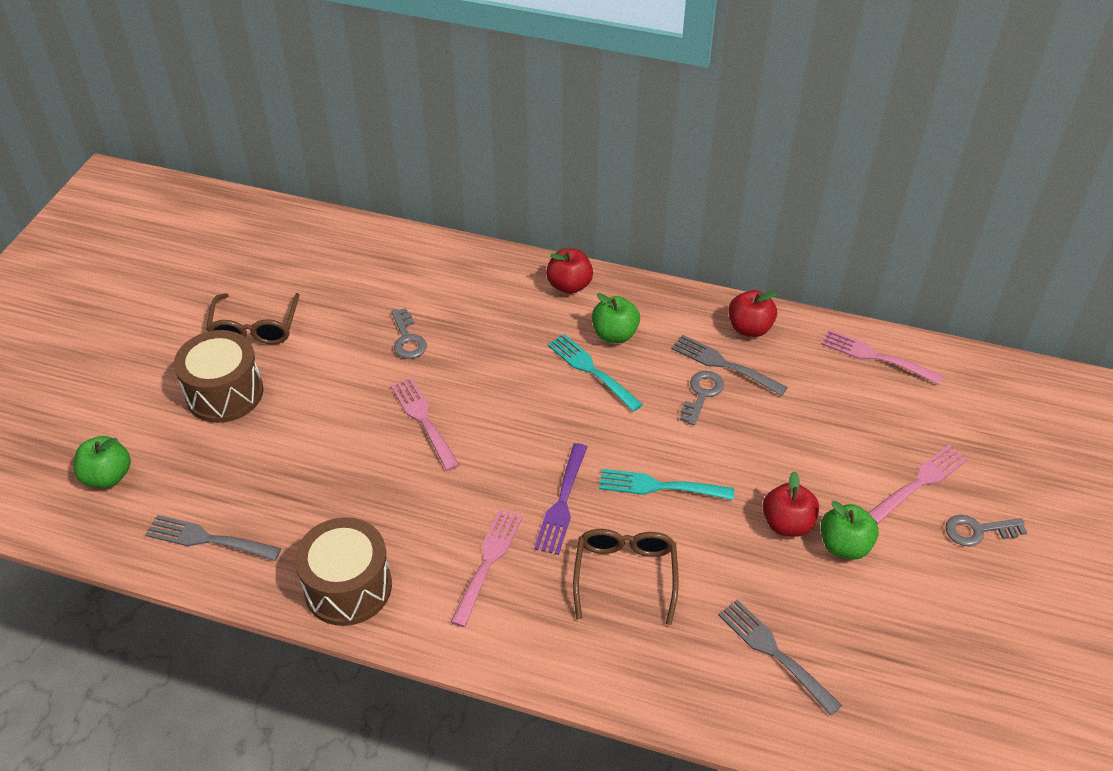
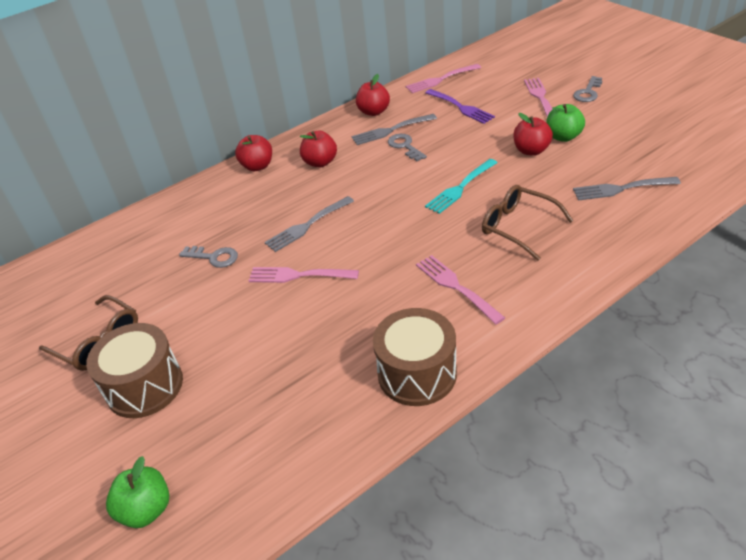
camera: 50 degrees left, 5 degrees down
(208, 539) = (290, 452): grey fork -> grey fork (307, 225)
(562, 503) = (436, 234): purple fork -> purple fork (460, 107)
(591, 370) = (339, 182): turquoise fork -> none
(614, 334) = (320, 162): green apple -> red apple

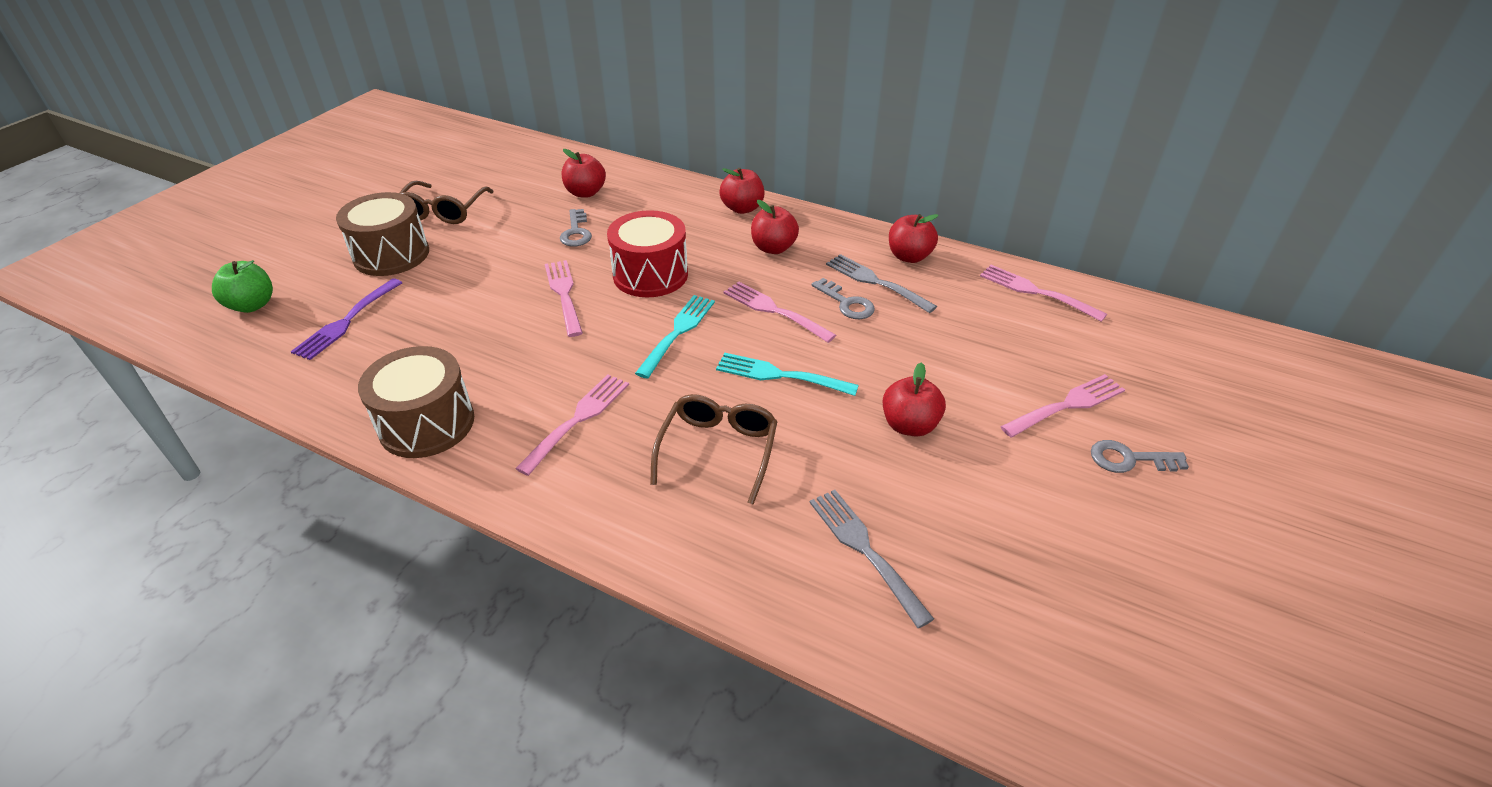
camera: 60 degrees right, 0 degrees up
(156, 244) = (585, 193): none -> red apple
(307, 225) = (650, 275): grey fork -> red drum
(387, 223) = (678, 332): none -> turquoise fork
(392, 176) = (774, 310): none -> pink fork
(405, 146) = (846, 303): grey key -> grey key turned 105 degrees clockwise
(460, 107) = (976, 329): purple fork -> purple fork (346, 321)
(563, 137) = (970, 454): green apple -> none

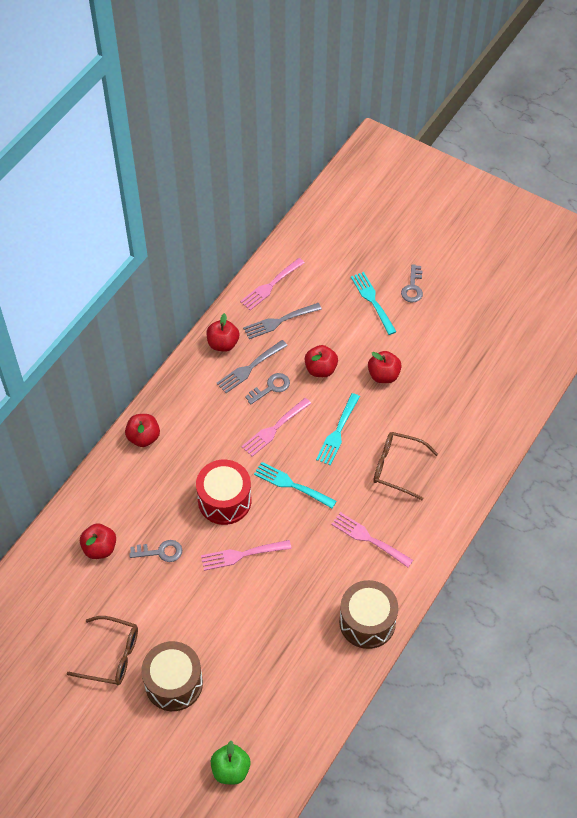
camera: 85 degrees left, 15 degrees up
(346, 321) = (258, 695): purple fork -> none
(773, 248) = (201, 422): red apple -> red apple (320, 369)
(865, 550) = (465, 409): grey fork -> grey fork (279, 321)
(1067, 405) = (372, 301): pink fork -> turquoise fork

